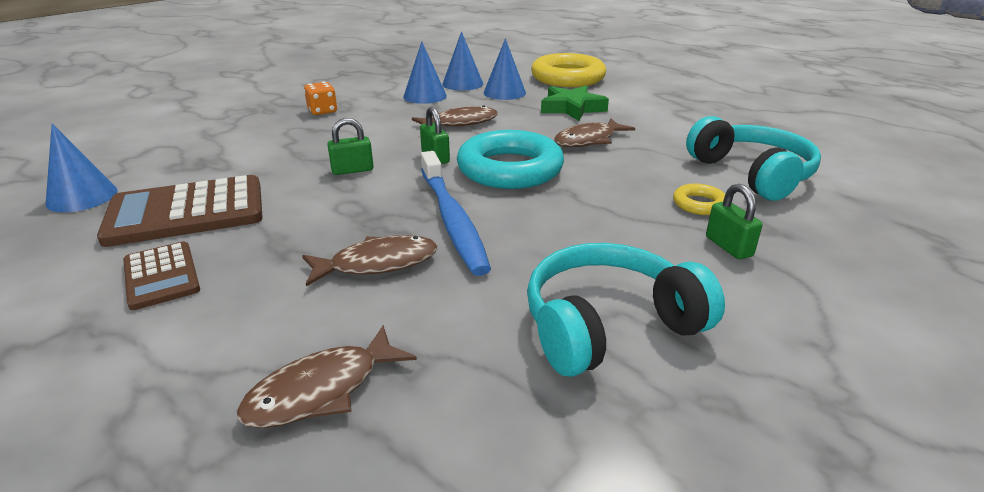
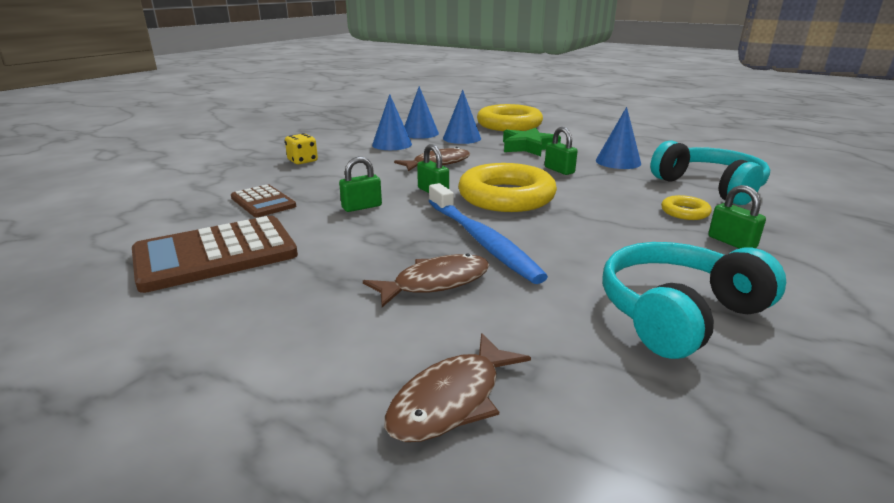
camera: 10 degrees left, 5 degrees down
(82, 197) = (93, 249): blue cone -> blue cone (618, 162)
(161, 276) = (222, 313): brown calculator -> brown calculator (263, 202)
(322, 111) = (302, 161): orange dice -> yellow dice
(510, 169) = (506, 196): turquoise ring -> yellow ring
(588, 140) = (559, 170): brown fish -> green padlock

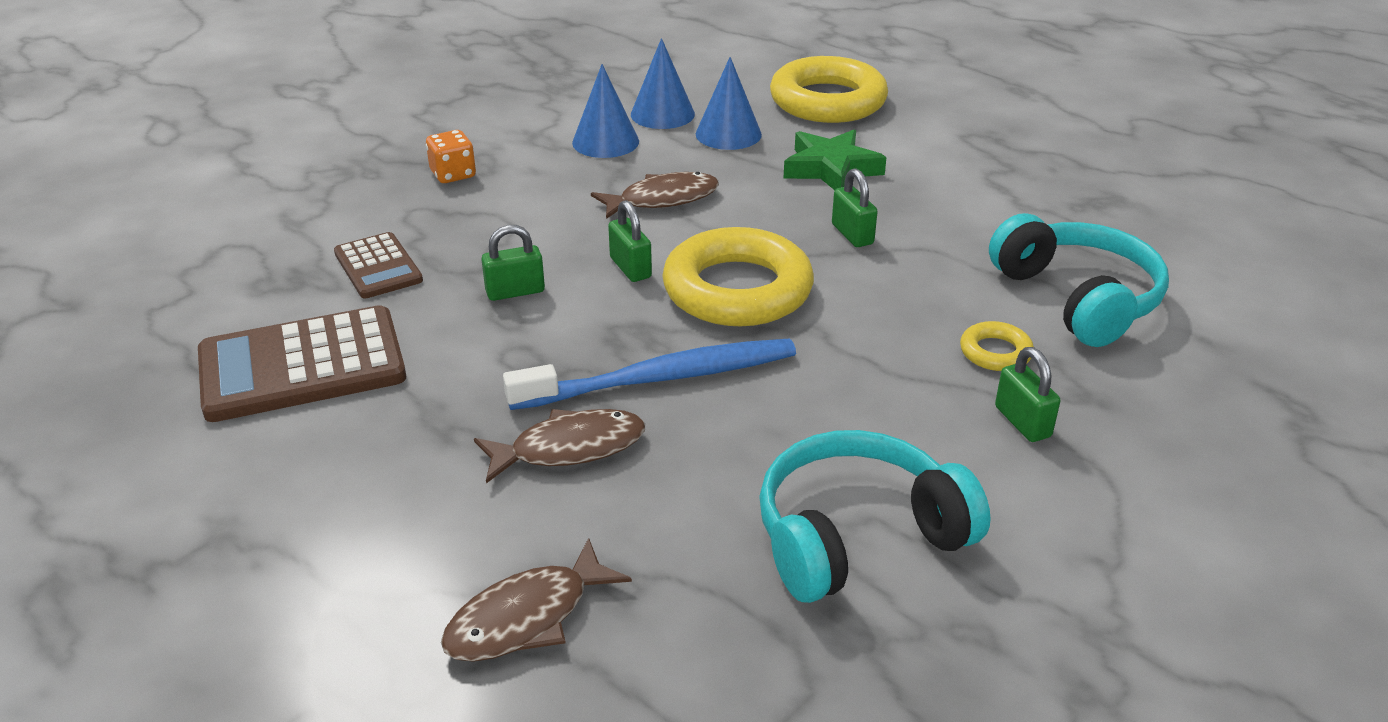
camera: 10 degrees right, 10 degrees up
(302, 161) = (453, 174): yellow dice -> orange dice
(481, 240) = (661, 378): blue toothbrush -> blue toothbrush turned 90 degrees counterclockwise
(618, 162) = (963, 221): blue cone -> none

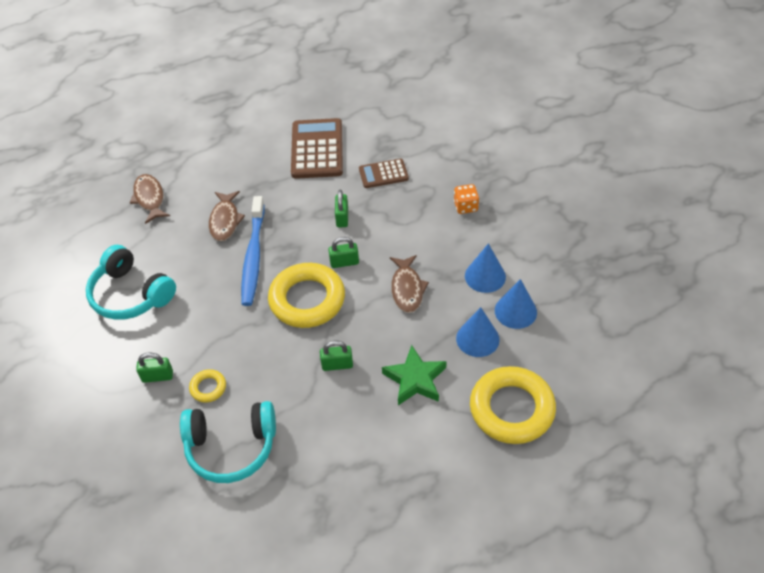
camera: 110 degrees right, 15 degrees up
(857, 535) = (131, 294): turquoise headphones -> turquoise headphones turned 135 degrees clockwise

